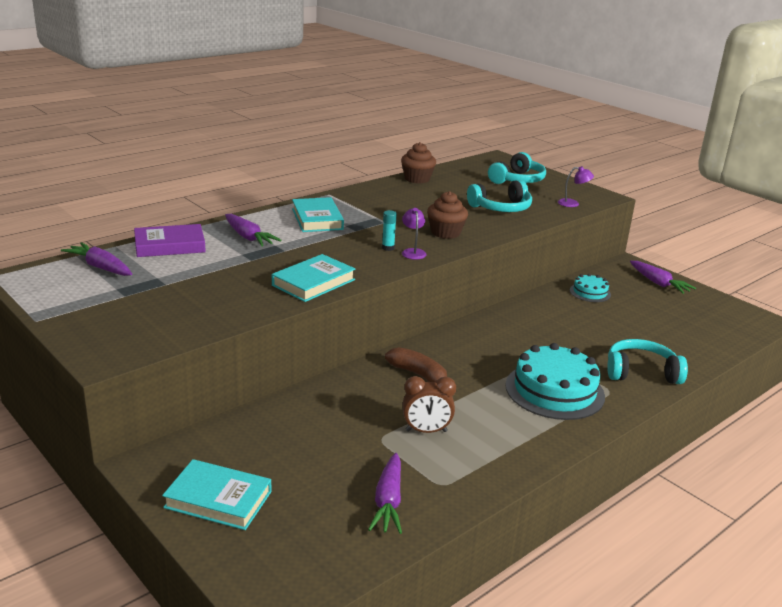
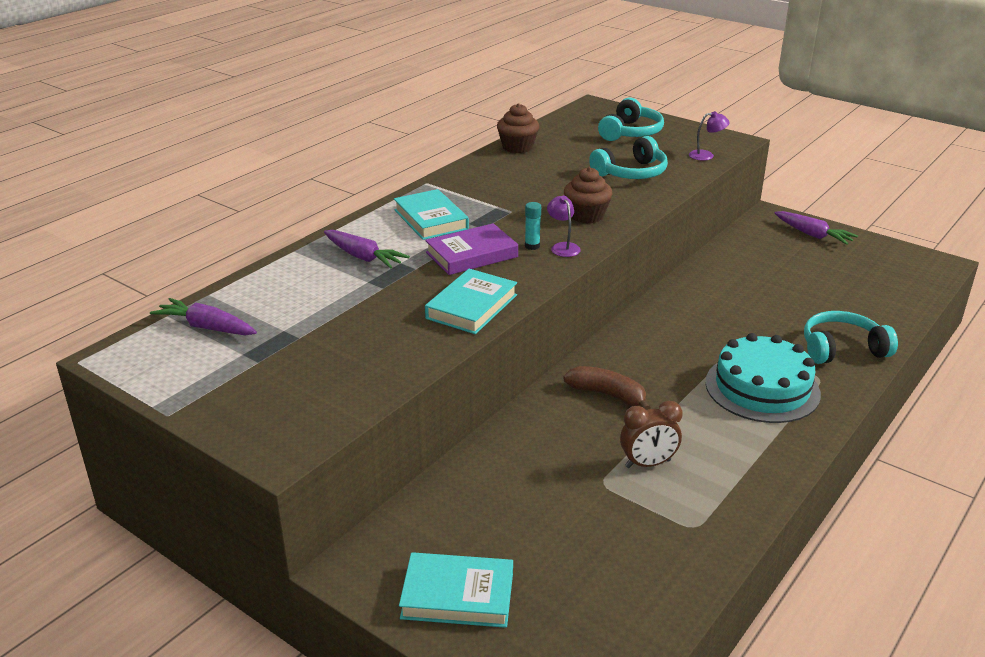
camera: 10 degrees left, 5 degrees up
(170, 245) = (275, 283): purple book -> purple book (471, 255)
(388, 501) = (647, 559): purple carrot -> none
(590, 292) = (746, 258): turquoise cake -> none

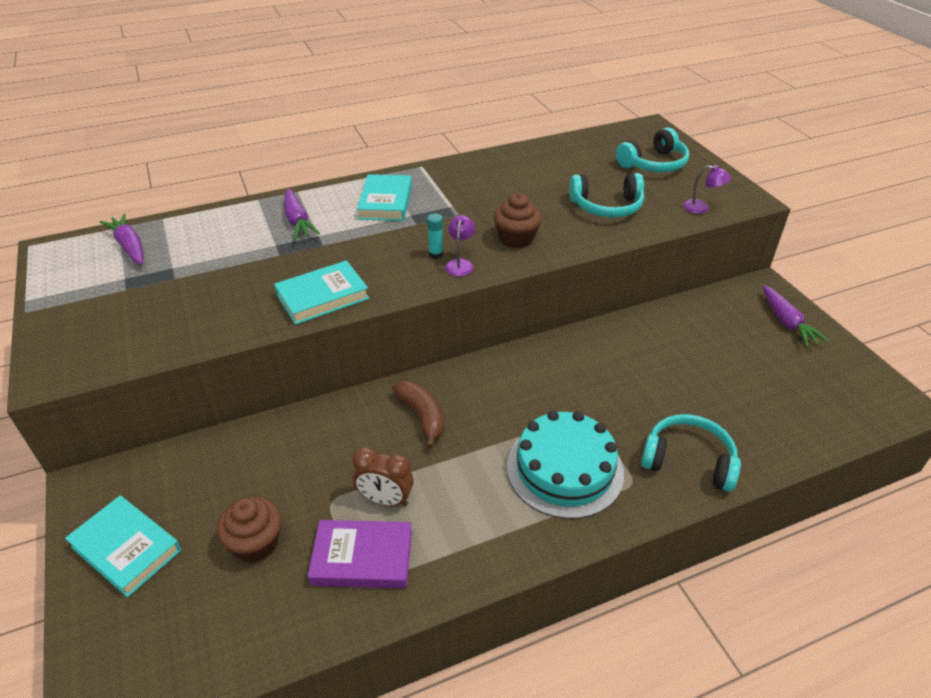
camera: 30 degrees right, 10 degrees up
(471, 255) = (379, 246): purple book -> purple book (362, 558)
(517, 147) = (534, 152): brown cupcake -> brown cupcake (256, 543)

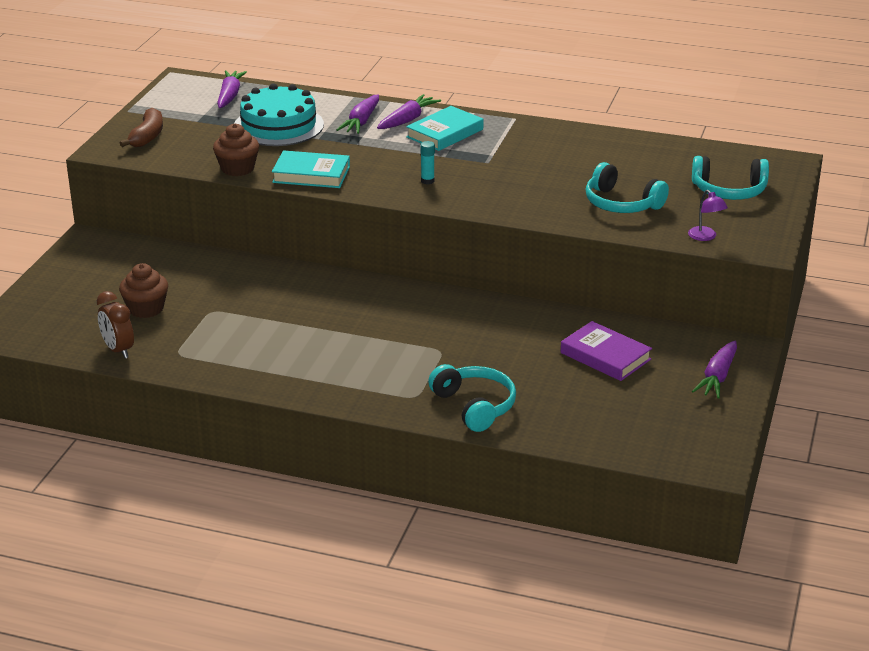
camera: 40 degrees right, 10 degrees down
(126, 548) = (77, 278): turquoise book -> none
(337, 202) = (408, 120): none -> purple carrot
(362, 558) = (194, 344): purple book -> purple book (605, 356)
(385, 500) = (244, 326): brown clock -> brown clock (118, 350)
(422, 416) = (327, 297): brown banana -> brown banana (147, 136)
(460, 264) = (435, 194): purple lamp -> none
(516, 238) = (505, 195): brown cupcake -> brown cupcake (237, 168)
(564, 469) = (380, 368): turquoise cake -> turquoise cake (278, 125)

